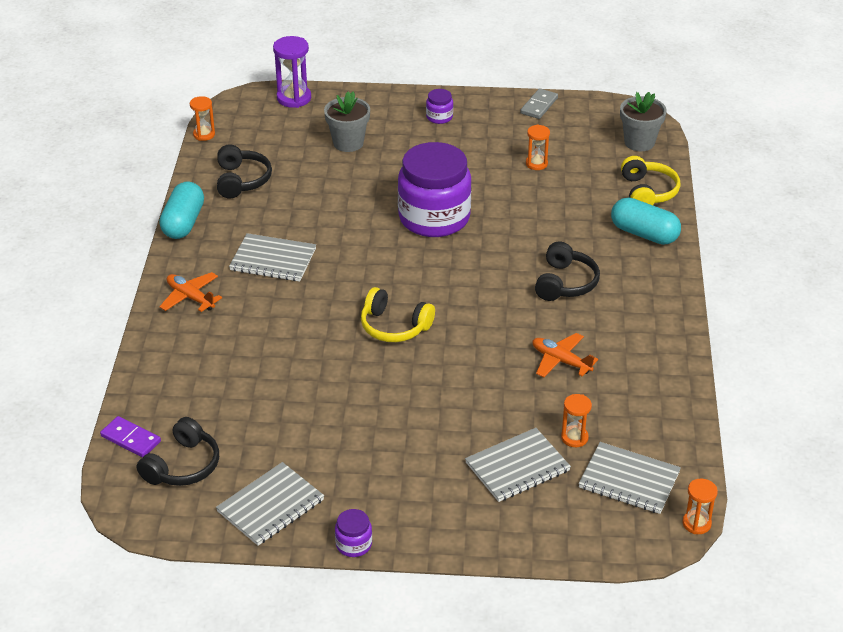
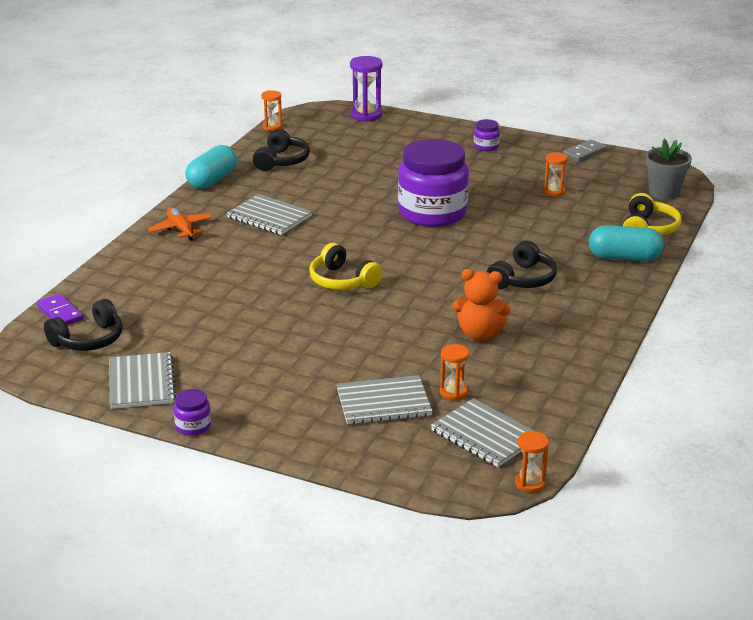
camera: 20 degrees right, 10 degrees down
(270, 506) = (141, 383): grey notebook -> grey notebook turned 75 degrees counterclockwise
(348, 143) = (392, 151): grey flower pot -> none
(561, 361) = (479, 334): orange plane -> orange teddy bear
(644, 234) = (624, 258): turquoise capsule -> turquoise capsule turned 45 degrees counterclockwise

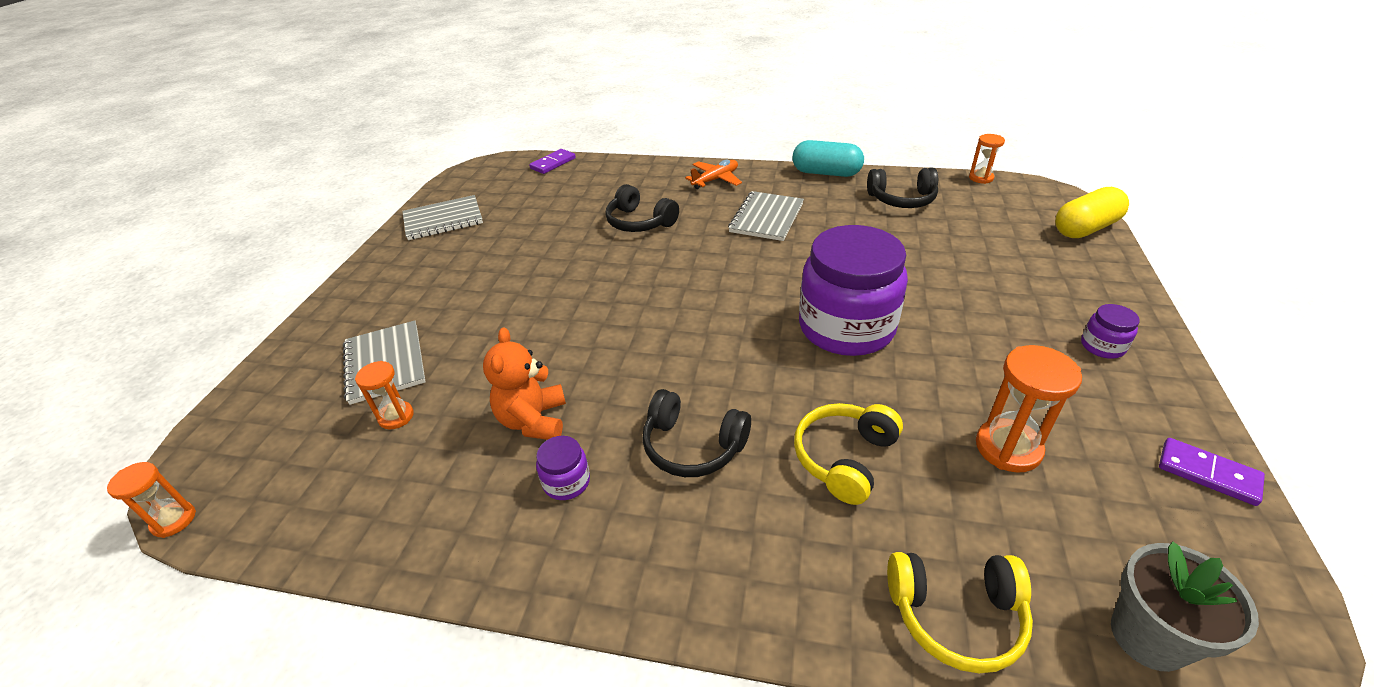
camera: 80 degrees right, 10 degrees up
(88, 340) = (512, 183): black headphones -> black headphones (639, 222)
(193, 426) = (370, 258): purple jar -> purple jar (566, 482)
(342, 281) = (643, 288): yellow headphones -> yellow headphones (844, 458)
(366, 115) = (1085, 228): purple hourglass -> yellow capsule
(485, 435) = (295, 460): grey notebook -> none
(554, 192) = (1008, 448): orange hourglass -> orange hourglass, size x1.64
(584, 153) = (1208, 473): grey domino -> purple domino
(624, 258) = (815, 580): turquoise capsule -> none

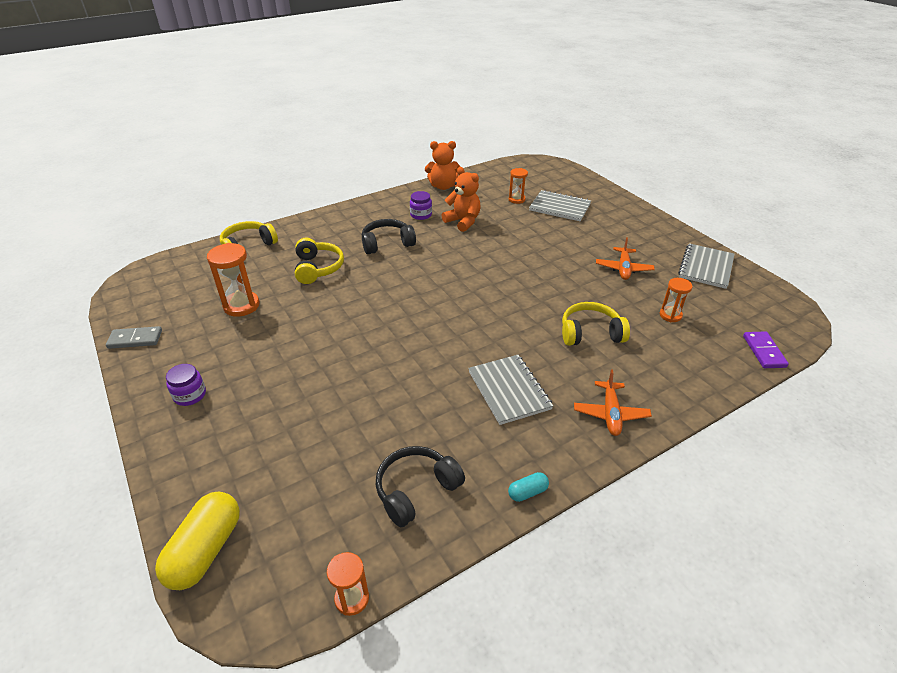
camera: 135 degrees right, 0 degrees up
(174, 520) = (526, 158): orange hourglass -> orange hourglass (670, 315)
(423, 544) = (443, 186): none -> orange teddy bear
(503, 253) = (623, 268): none -> orange plane
(639, 222) = (590, 333): black headphones -> yellow headphones
(826, 173) = (527, 492): turquoise capsule -> turquoise capsule, size x0.47
(846, 328) = (364, 327): purple jar -> none
(1148, 636) = (175, 269): grey flower pot -> none
(1208, 473) = (135, 339): purple domino -> grey domino

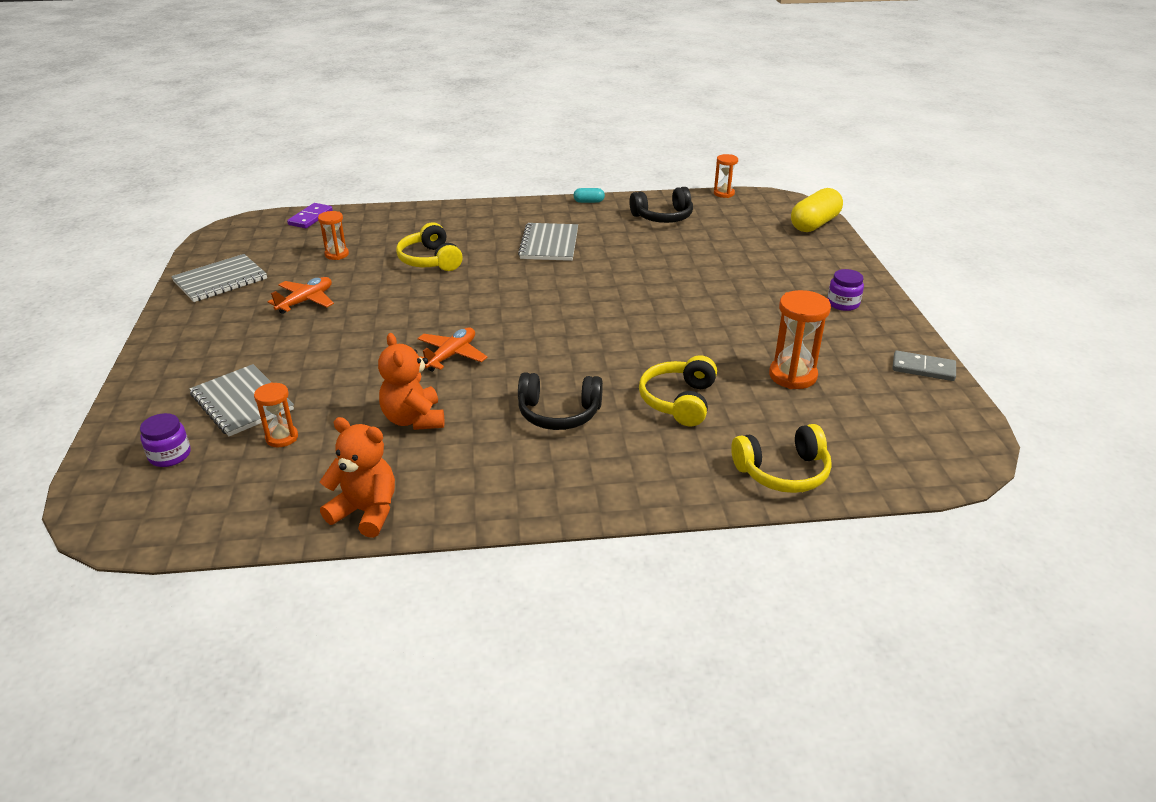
camera: 155 degrees left, 5 degrees down
(421, 215) = (466, 453): purple jar -> purple jar (170, 455)
(590, 333) = (430, 260): yellow headphones -> yellow headphones turned 45 degrees clockwise
(610, 413) = (487, 217): orange plane -> orange plane (451, 355)

